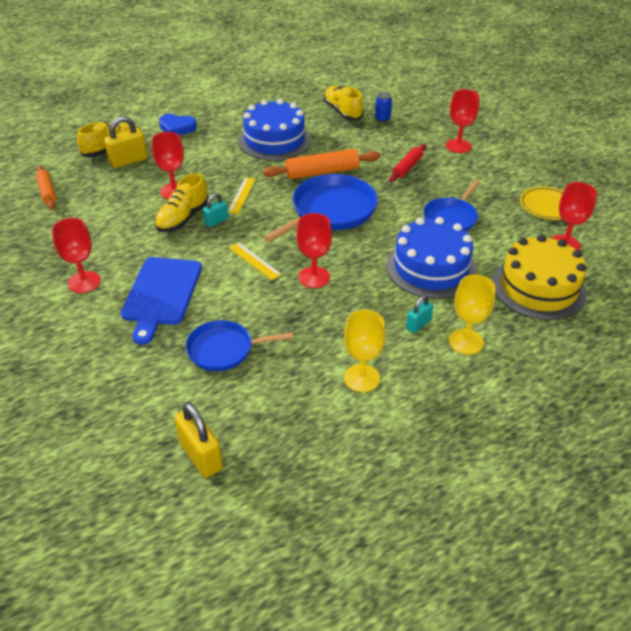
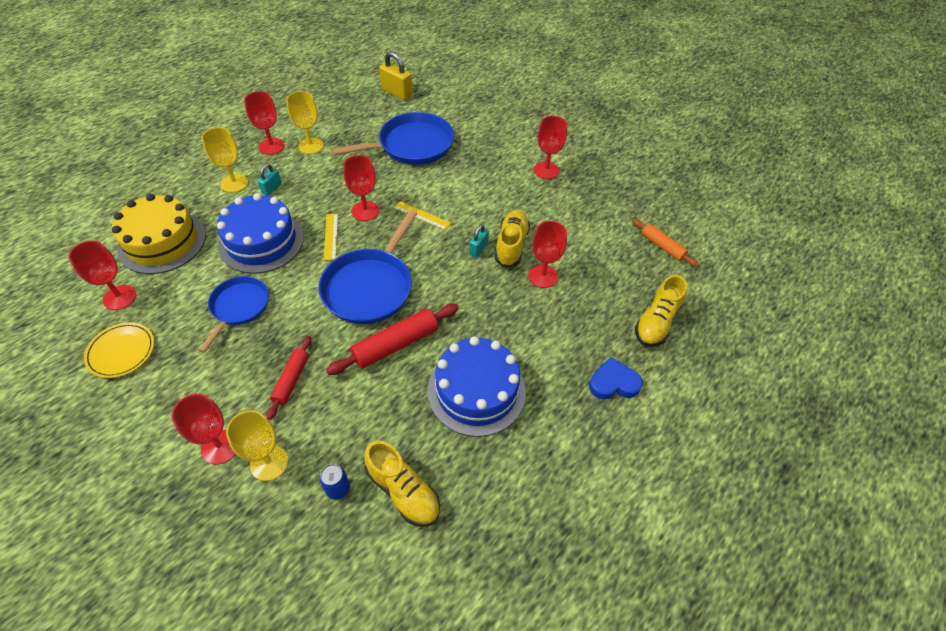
camera: 160 degrees right, 10 degrees up
(128, 161) = (622, 308): yellow padlock -> none
(161, 294) = (481, 173): blue cutting board -> none
(224, 349) = (412, 145): blue pan -> blue pan, size x1.59
(241, 195) = (471, 287): yellow ruler -> yellow ruler (331, 236)
(322, 172) = (396, 344): orange rolling pin -> red rolling pin
(417, 389) = (271, 146): none -> red goblet
(425, 134) = (269, 463): none -> yellow goblet

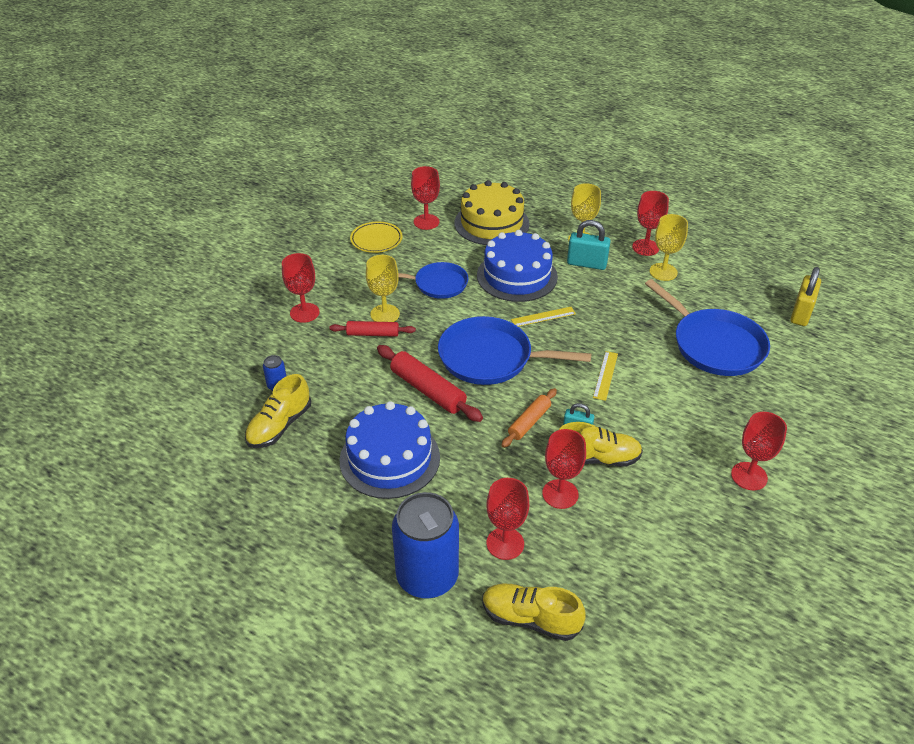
camera: 80 degrees right, 10 degrees down
(269, 463) = (295, 342): yellow goblet -> yellow goblet (385, 314)
(272, 189) = (586, 264): turquoise padlock -> turquoise padlock, size x1.67
(365, 211) = (590, 332): red goblet -> red goblet (505, 543)
(613, 383) = (427, 577): blue heart -> blue can
(662, 246) = (670, 622): orange rolling pin -> orange rolling pin (529, 422)

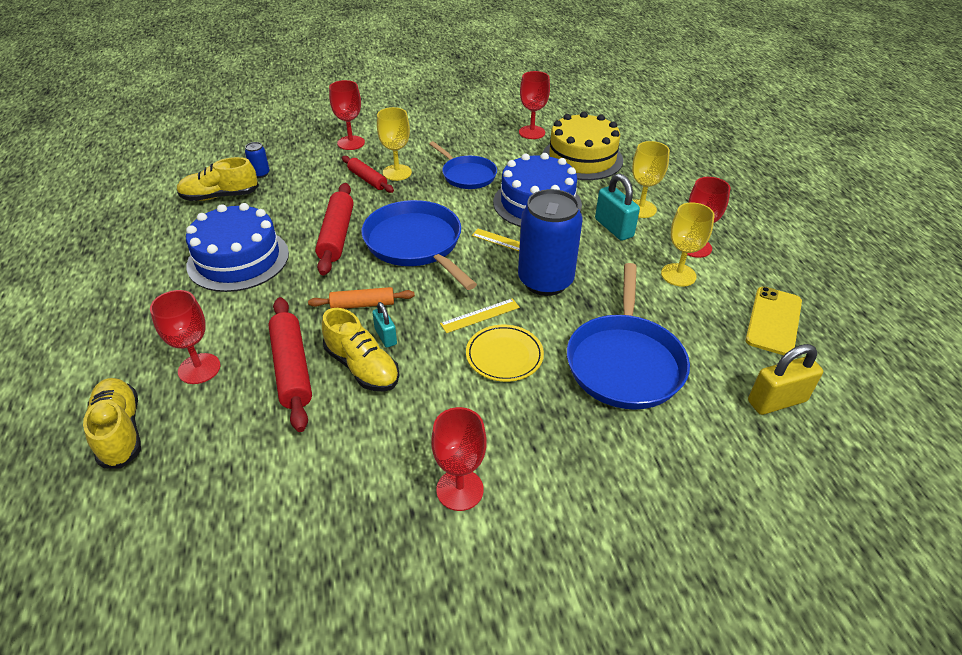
camera: 45 degrees right, 0 degrees up
(376, 240) = (475, 125): yellow plate -> yellow plate (504, 356)
(427, 577) = (123, 346): blue can -> blue can (545, 281)
(560, 494) = (292, 369): red goblet -> red rolling pin
(741, 268) = (773, 321): none -> yellow phone

